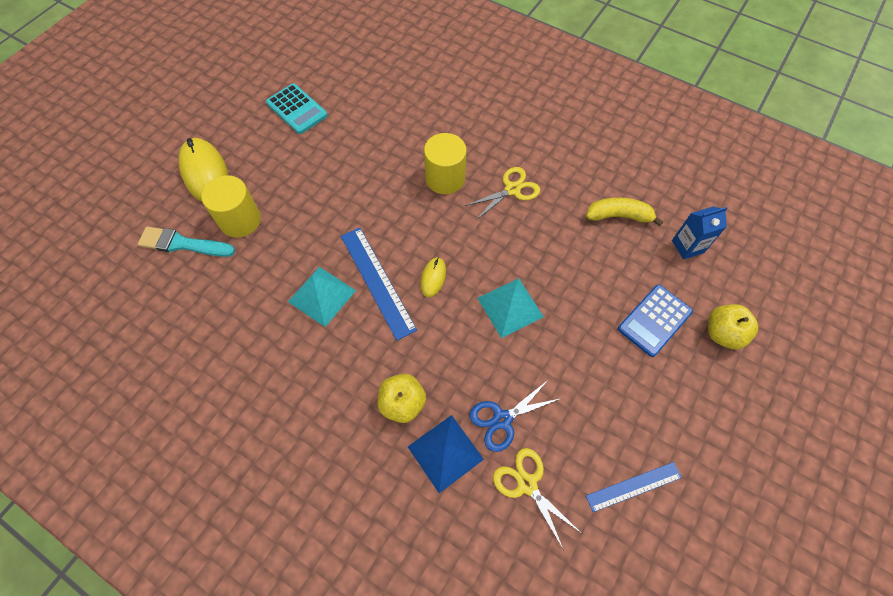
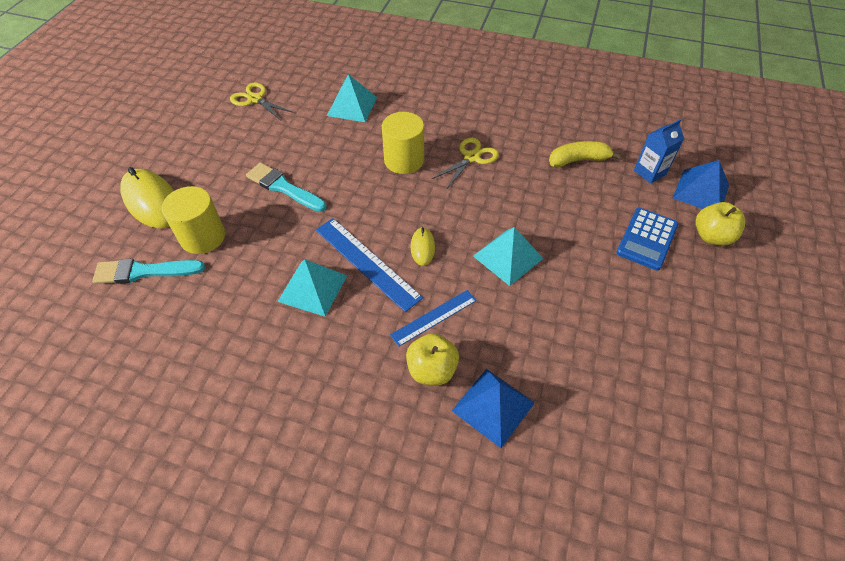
camera: 15 degrees left, 10 degrees down
(297, 109) = (235, 129): turquoise calculator -> none
(324, 184) = (283, 187): none -> turquoise brush
(413, 105) = (352, 106): none -> turquoise pyramid
(502, 419) = (539, 360): blue scissors -> none
(527, 484) = (587, 415): yellow scissors -> yellow scissors (255, 99)
(633, 486) = (690, 390): blue ruler -> blue ruler (434, 317)
(733, 280) = (701, 191): none -> blue pyramid

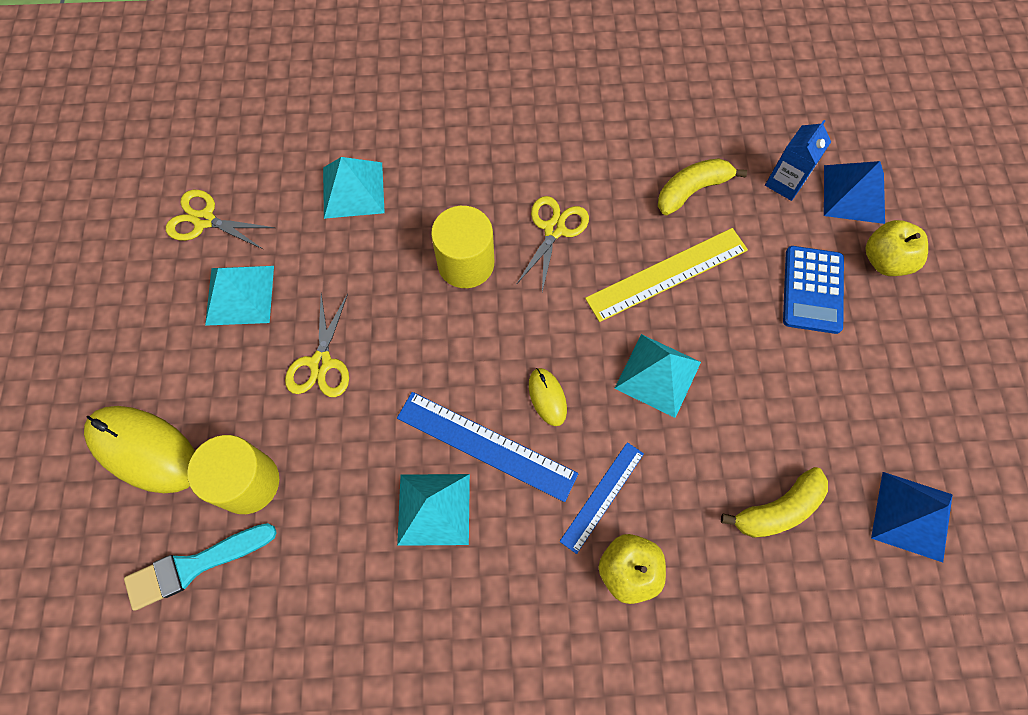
camera: 20 degrees left, 15 degrees up
(254, 140) = (240, 295): none -> turquoise pyramid
(283, 187) = (320, 363): turquoise brush -> yellow scissors
(493, 406) = (716, 592): blue pyramid -> blue pyramid (912, 516)
(540, 201) = (667, 274): none -> yellow ruler
(565, 367) = (777, 509): none -> yellow banana

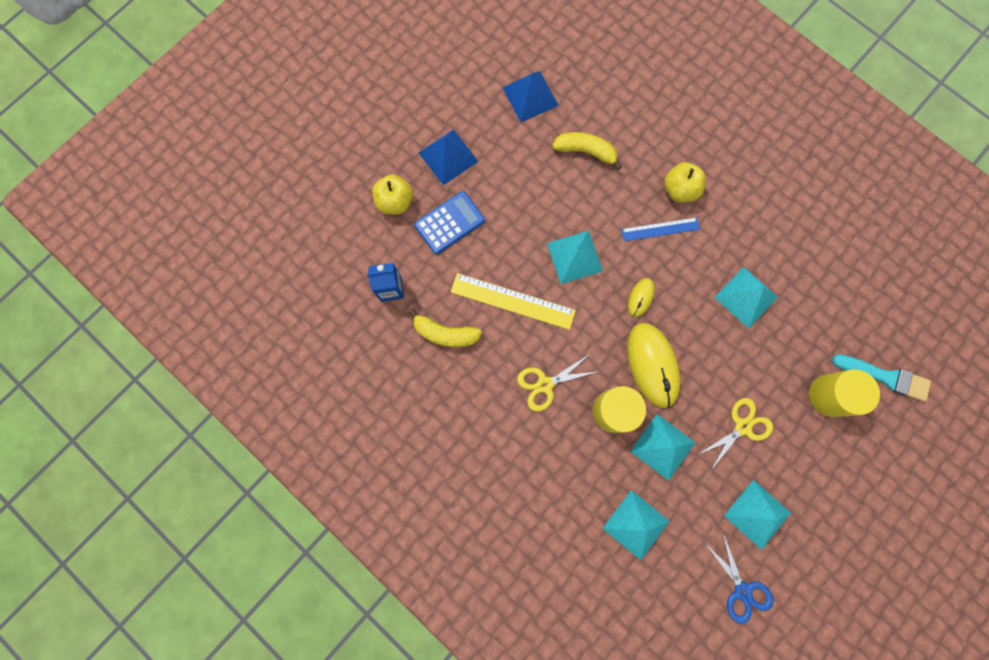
camera: 135 degrees left, 10 degrees up
(144, 450) = (873, 464): yellow mouse -> yellow mouse (652, 365)
(204, 220) = (742, 590): yellow scissors -> blue scissors
(387, 274) = (662, 447): none -> turquoise pyramid
(486, 445) = (693, 303): blue ruler -> none
(854, 194) = (364, 248): blue pyramid -> blue pyramid (448, 156)

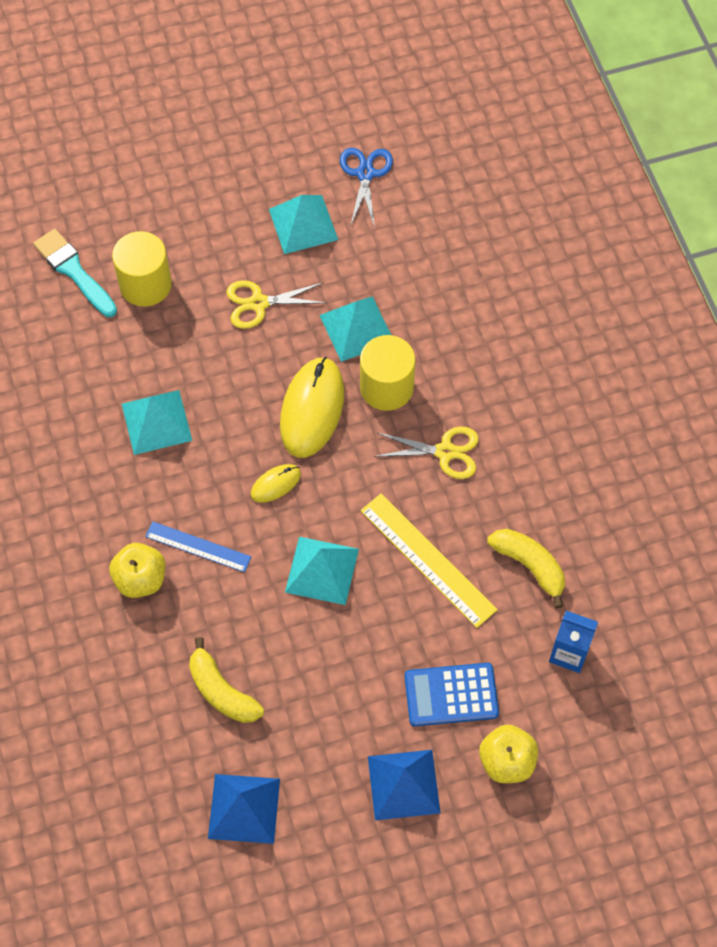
camera: 150 degrees left, 15 degrees down
(636, 524) = (433, 276): turquoise pyramid -> none

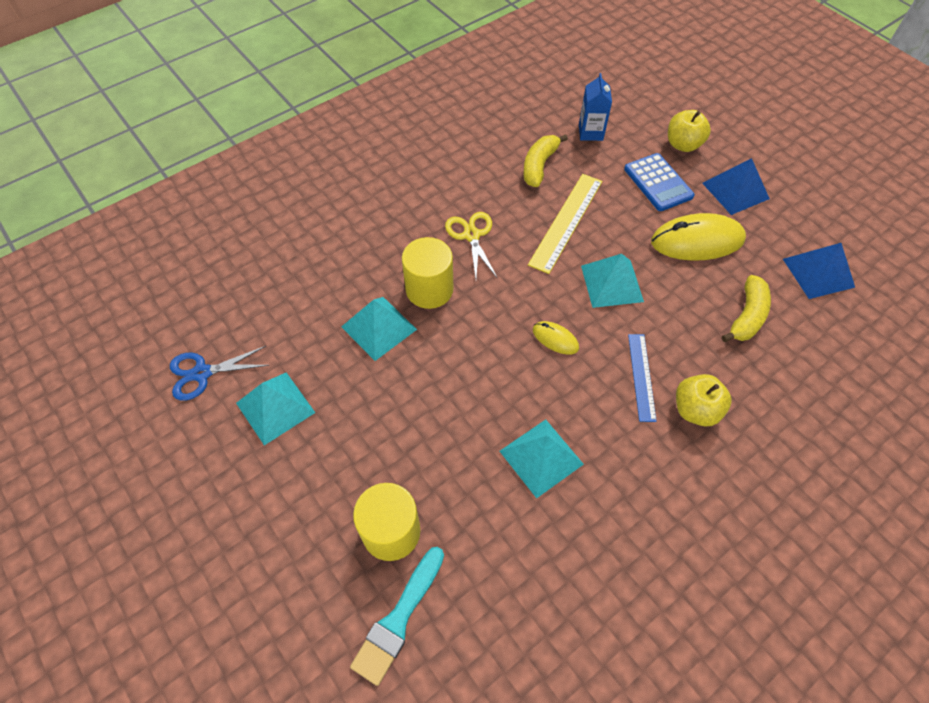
camera: 110 degrees left, 5 degrees down
(258, 303) = (378, 415): yellow scissors -> none
(312, 409) = (473, 335): yellow mouse -> yellow mouse (697, 241)

